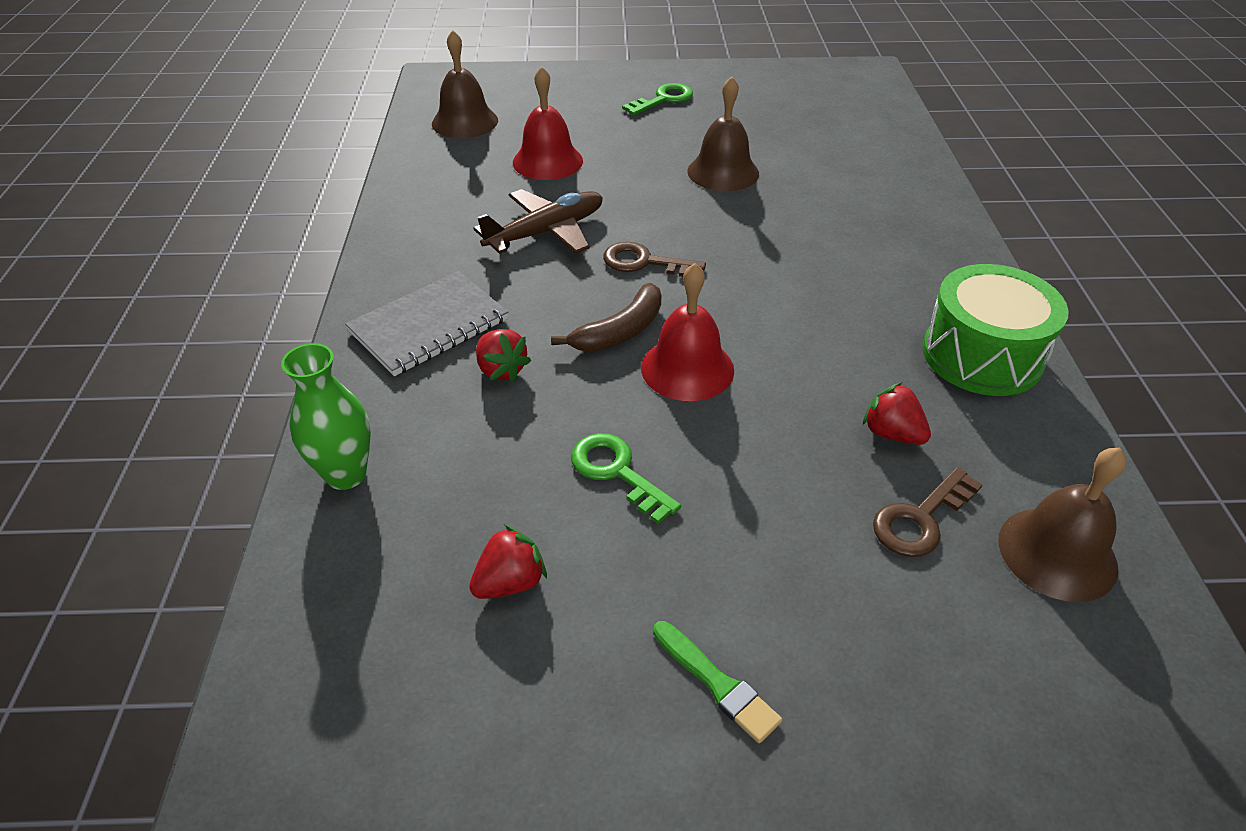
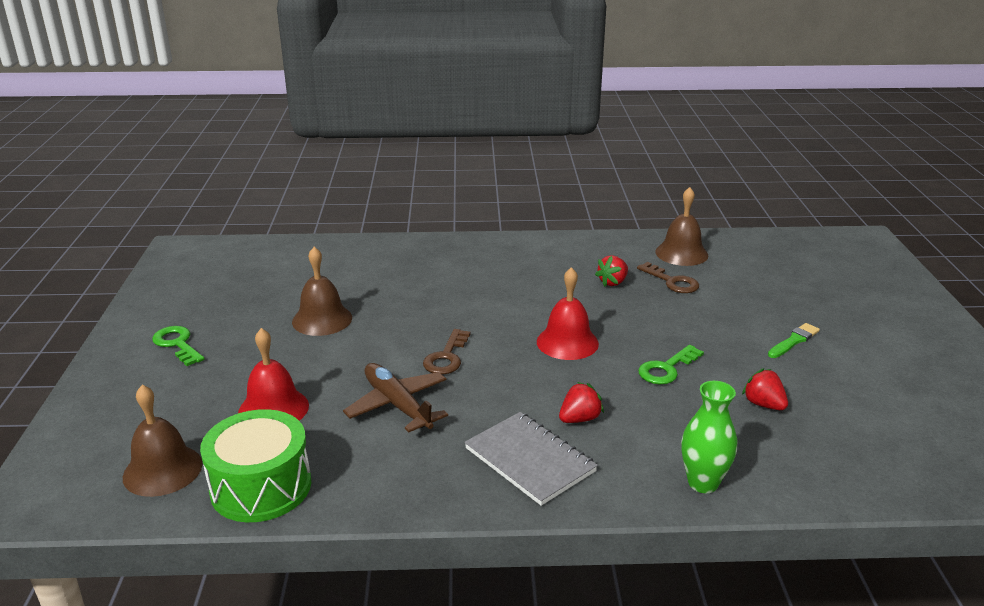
camera: 90 degrees left, 15 degrees down
(620, 331) = (531, 368): brown banana -> none
(982, 355) = (544, 251): green drum -> green drum (261, 487)

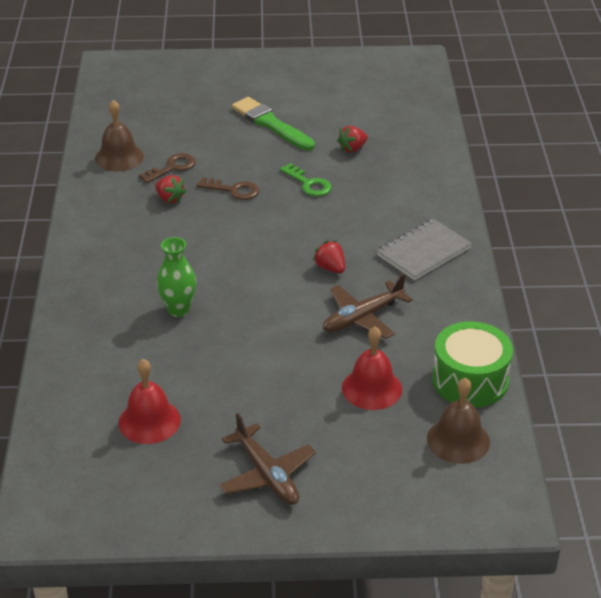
camera: 90 degrees left, 10 degrees up
(177, 344) = (266, 474): green key -> brown plane
(322, 319) = (223, 376): brown bell -> none
(446, 357) = (291, 293): brown key -> brown key (233, 190)
(567, 342) = (270, 228): red bell -> red bell (149, 421)
(579, 419) = (374, 228): red strawberry -> red strawberry (330, 268)
(703, 483) = (438, 183): green vase -> green vase (178, 310)
(794, 341) = (271, 124): green brush -> green brush, size x1.87

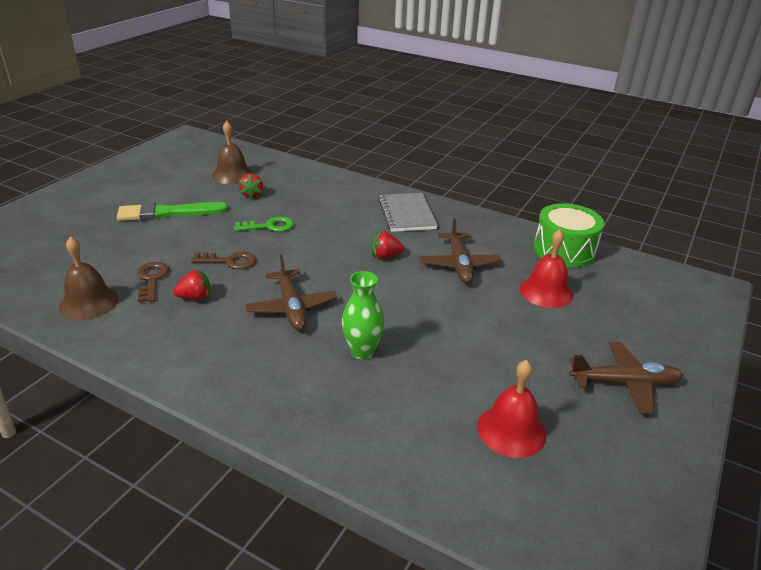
camera: 60 degrees left, 5 degrees down
(202, 250) = (291, 307): none -> brown plane
(233, 190) = (229, 261): brown key -> brown key turned 45 degrees clockwise
(458, 440) = (626, 278): brown bell -> brown bell (232, 174)

